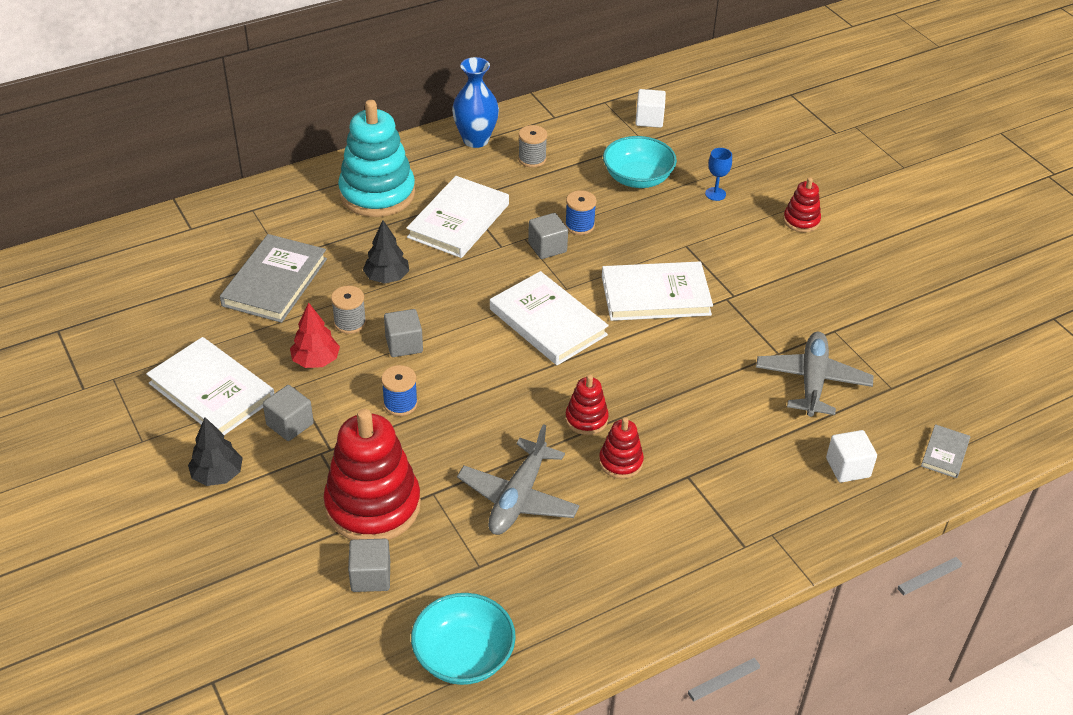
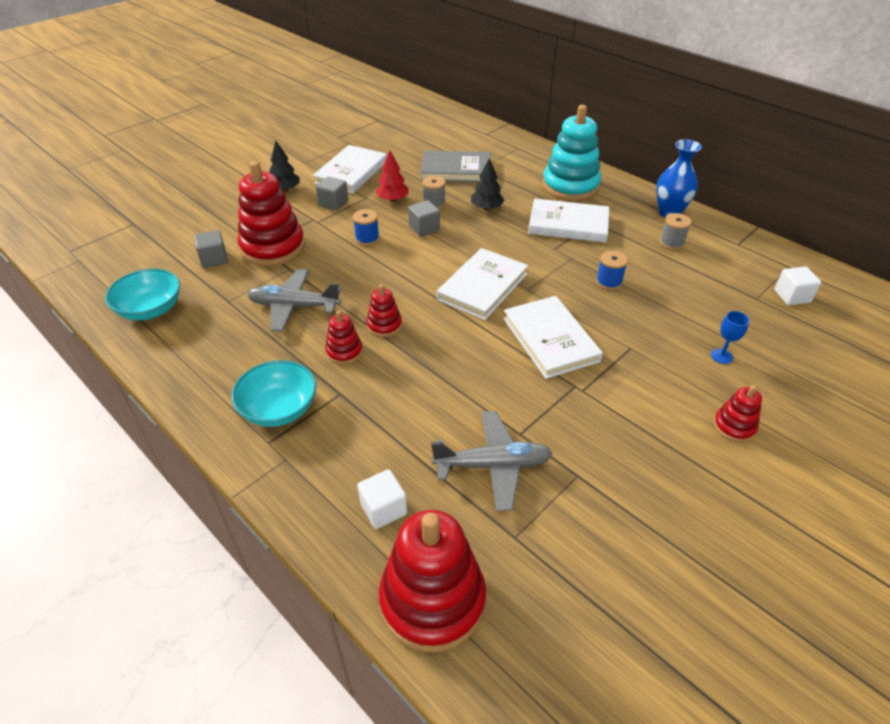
camera: 75 degrees right, 0 degrees up
(547, 247) = (569, 270): grey cube -> none
(637, 178) = (699, 303): turquoise bowl -> turquoise bowl (279, 409)
(944, 453) = (432, 600): grey book -> red stacking toy

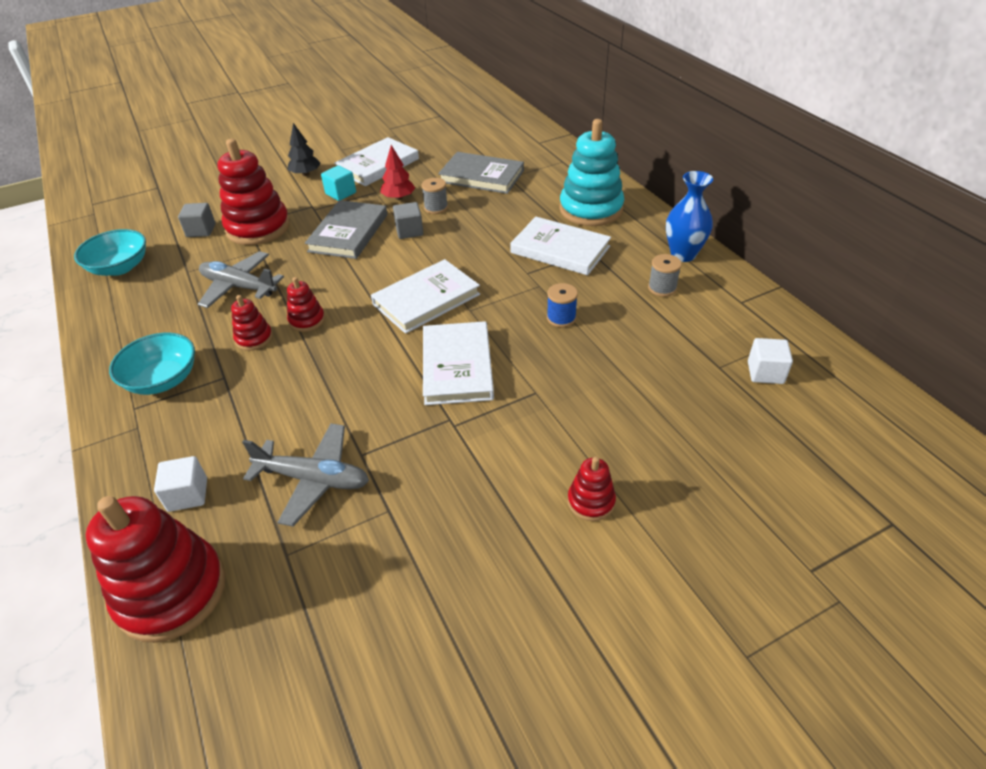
camera: 20 degrees right, 0 degrees up
(333, 203) = (341, 193): grey cube -> turquoise cube
(367, 239) = (348, 233): blue spool -> grey book
(486, 208) = (486, 220): black tree -> none
(721, 356) = (631, 422): blue goblet -> none

